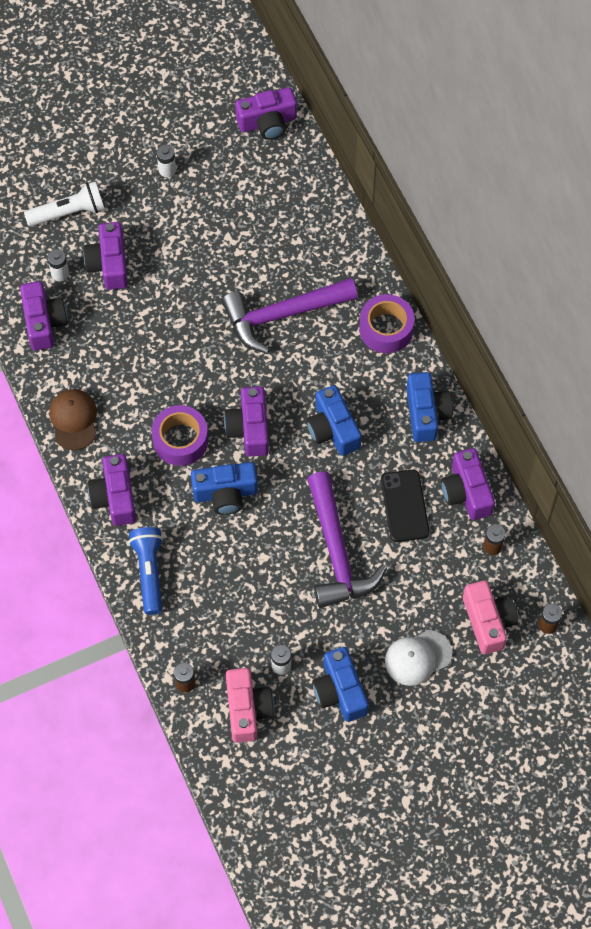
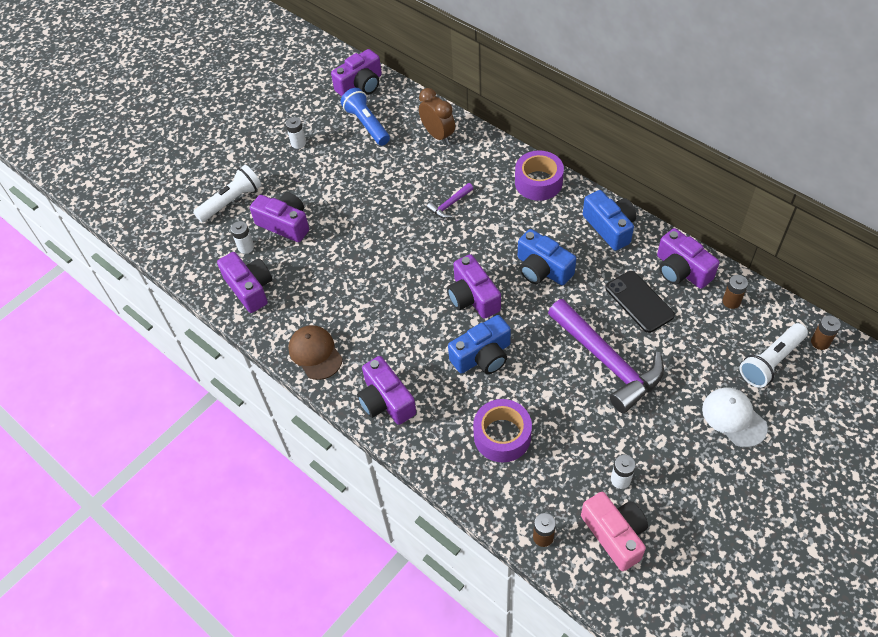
camera: 20 degrees left, 10 degrees down
(109, 264) = (285, 224): purple camera -> purple camera turned 150 degrees clockwise
(149, 572) = (452, 451): blue flashlight -> blue flashlight (367, 124)
(180, 440) = (419, 330): purple tape -> purple tape (502, 436)
(282, 315) = (449, 205): purple hammer -> purple hammer, size x0.43
(315, 225) = (438, 135): none -> brown clock
(340, 691) = (687, 478): blue camera -> none
(417, 657) = (734, 418): white cap -> white cap turned 105 degrees clockwise
(488, 621) = (770, 361): pink camera -> white flashlight

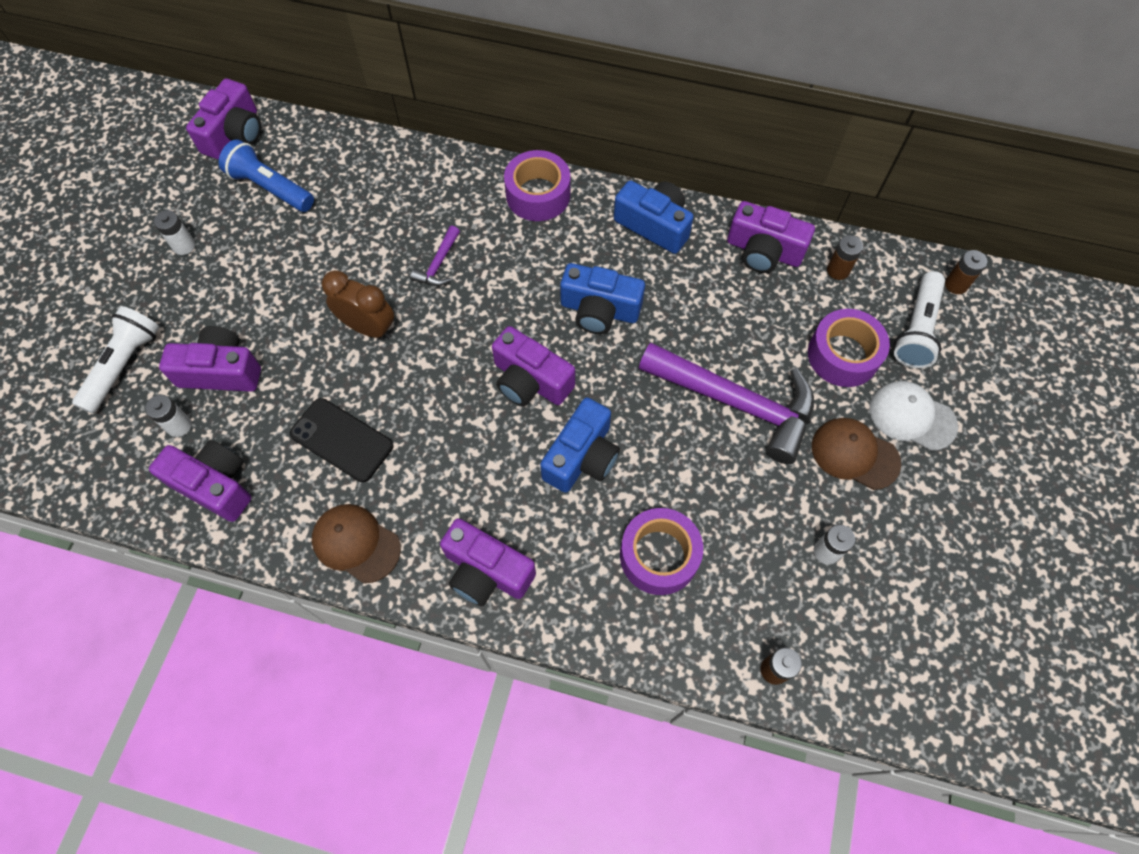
camera: 30 degrees left, 10 degrees up
(438, 135) = (376, 172): brown clock -> brown clock (368, 328)
(615, 534) = (855, 626): pink camera -> none
(639, 302) = (735, 310): black phone -> black phone (342, 440)
(676, 426) = (854, 454): none -> brown cap
(703, 359) = (843, 355): none -> purple tape

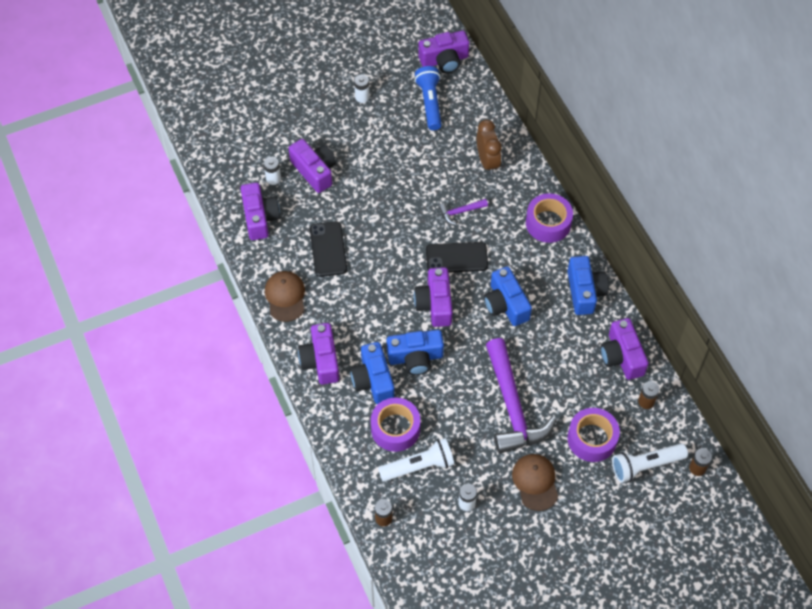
camera: 50 degrees right, 5 degrees down
(124, 365) = (280, 130): white flashlight -> white flashlight (419, 466)
(368, 328) = (395, 211): brown clock -> brown clock (487, 162)
(493, 313) = (456, 258): none -> black phone
(570, 529) = (373, 380): none -> blue camera
(912, 416) = (585, 496): white cap -> none

